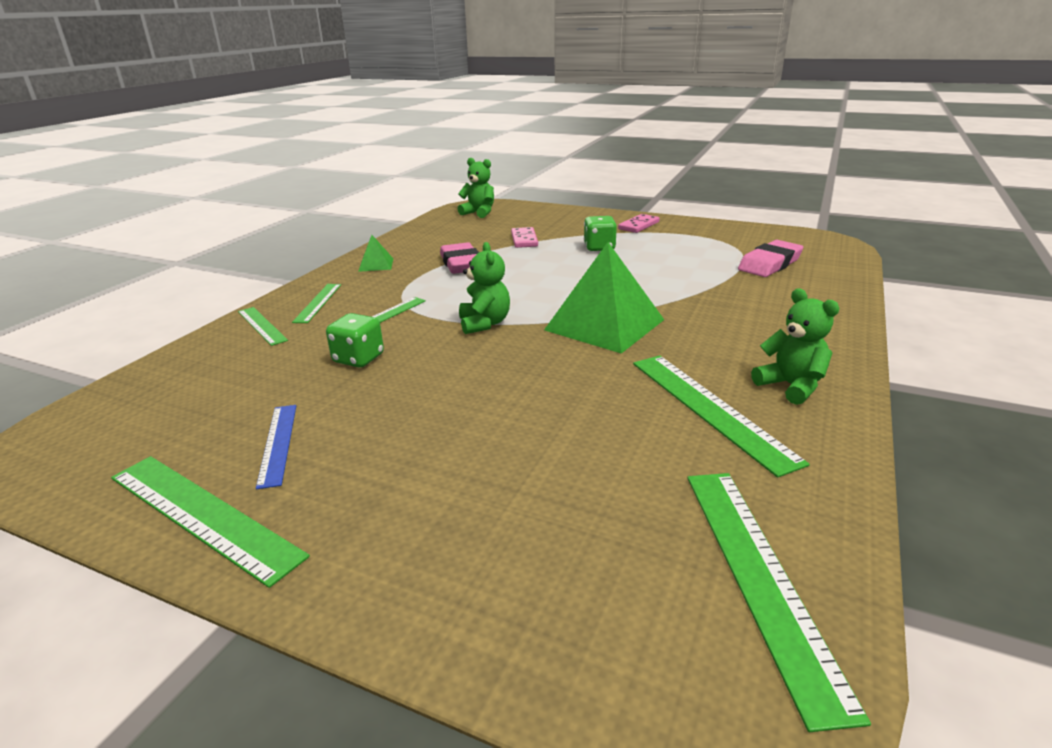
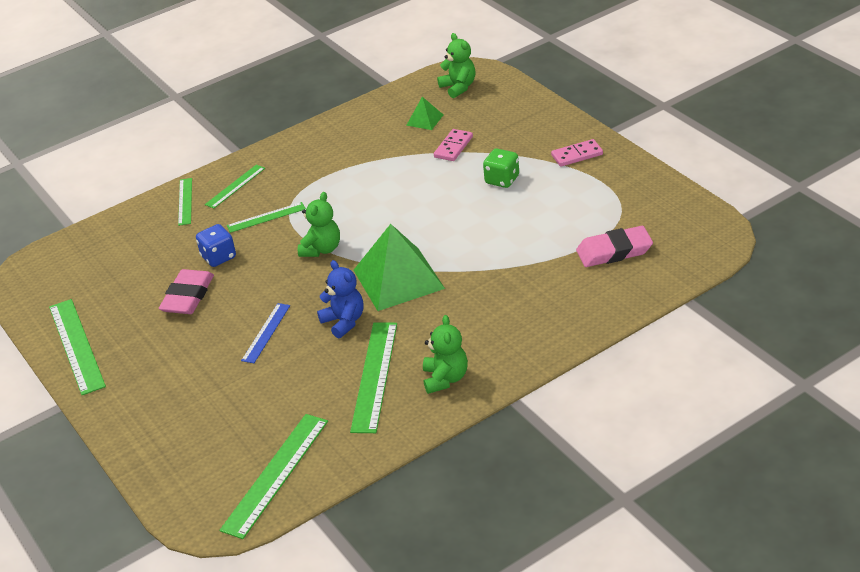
camera: 35 degrees right, 10 degrees up
(278, 443) = (133, 312): blue ruler -> blue ruler (266, 333)
(358, 359) = (218, 257): green dice -> blue dice
(376, 264) = (308, 148): green pyramid -> green pyramid (425, 120)
(461, 264) = (371, 168): pink eraser -> pink eraser (188, 296)
(596, 372) = (344, 321): none -> blue teddy bear

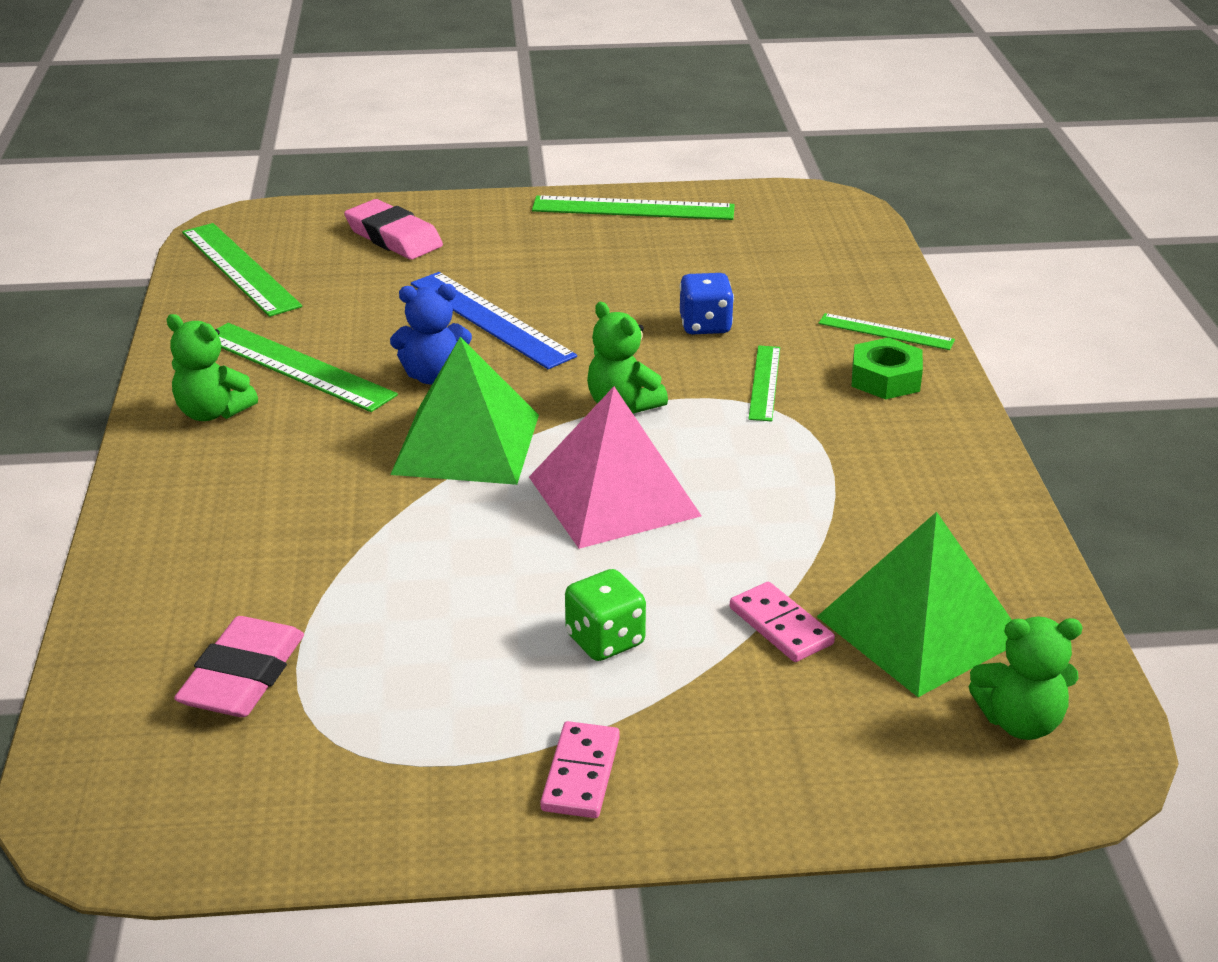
camera: 115 degrees right, 5 degrees down
(188, 296) = (641, 287): pink eraser -> pink eraser (393, 237)
(235, 186) = (885, 378): green ruler -> green nut
(266, 333) = (490, 319): blue ruler -> blue ruler, size x1.70
(403, 219) = (613, 496): none -> pink pyramid
(425, 120) = (919, 628): green pyramid -> green pyramid, size x2.18

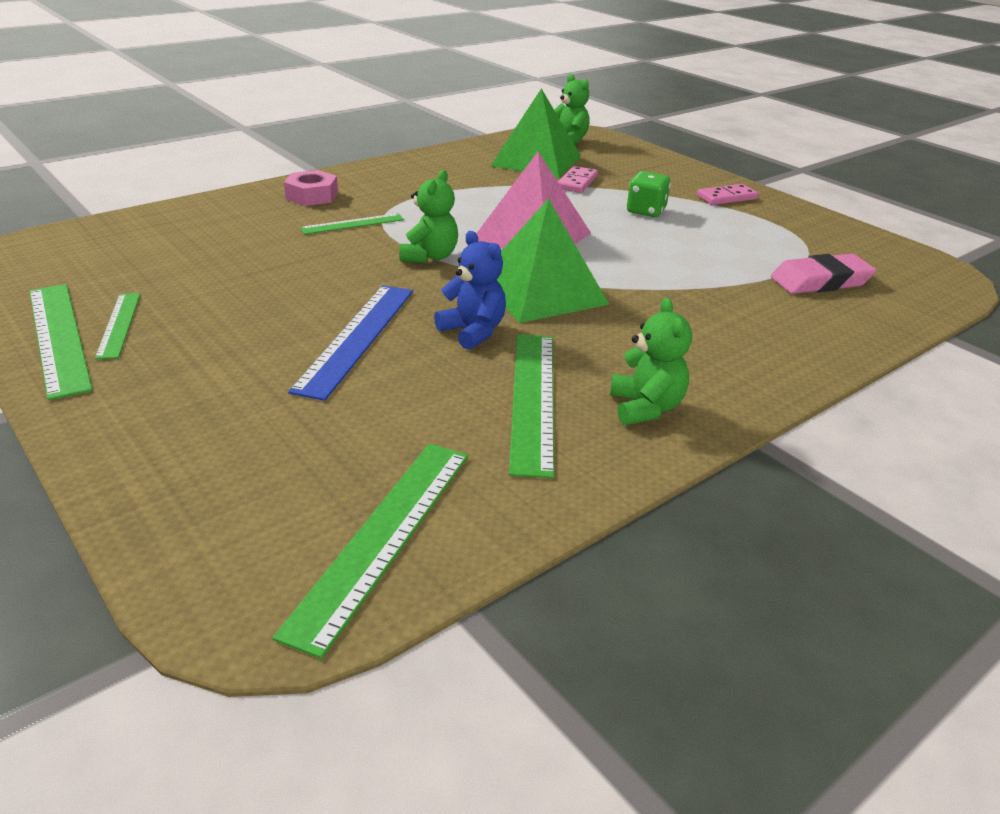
camera: 125 degrees left, 0 degrees up
(393, 237) = (217, 456): pink eraser -> none
(705, 325) = (288, 256): blue dice -> none
(885, 332) = (246, 204): green ruler -> green ruler (119, 324)
(885, 378) = (312, 196): green nut -> pink nut

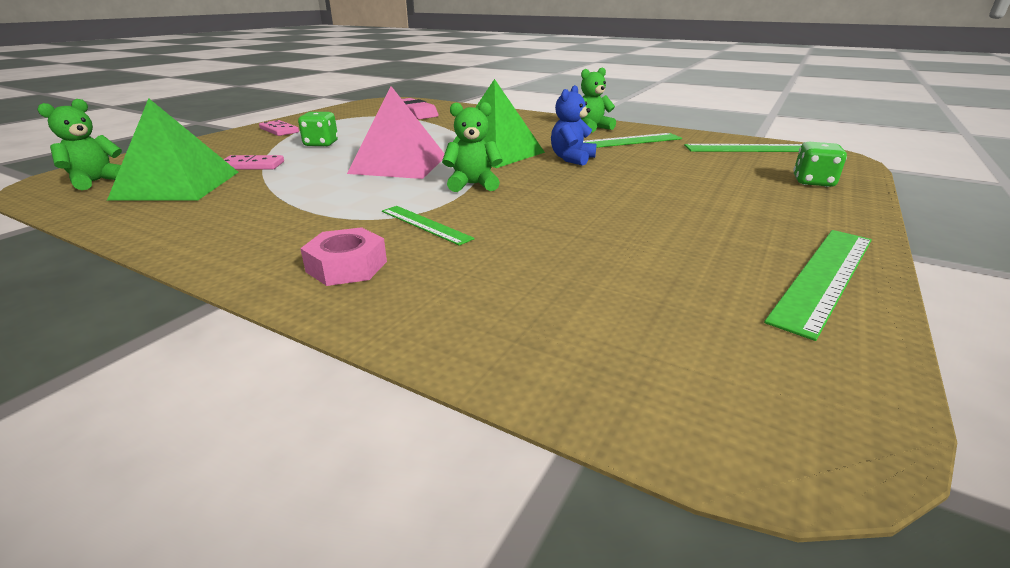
camera: 110 degrees left, 5 degrees down
(119, 324) = (758, 258): green ruler -> none
(194, 481) = (813, 182): none -> green dice
(357, 338) = (626, 180): blue ruler -> none

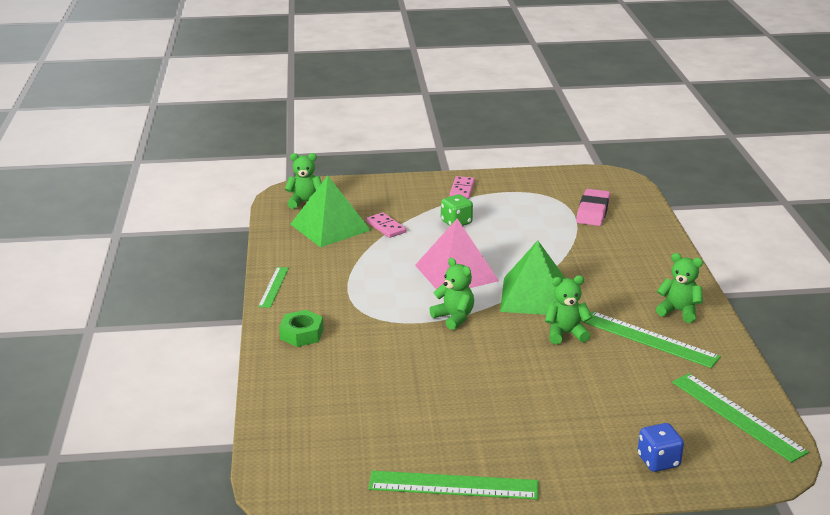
camera: 55 degrees right, 0 degrees up
(347, 266) = (302, 334): pink nut -> green nut
(425, 224) = (373, 331): green ruler -> green ruler (274, 287)
(572, 159) = (565, 334): blue teddy bear -> green teddy bear
(813, 182) = (658, 461): green dice -> blue dice

